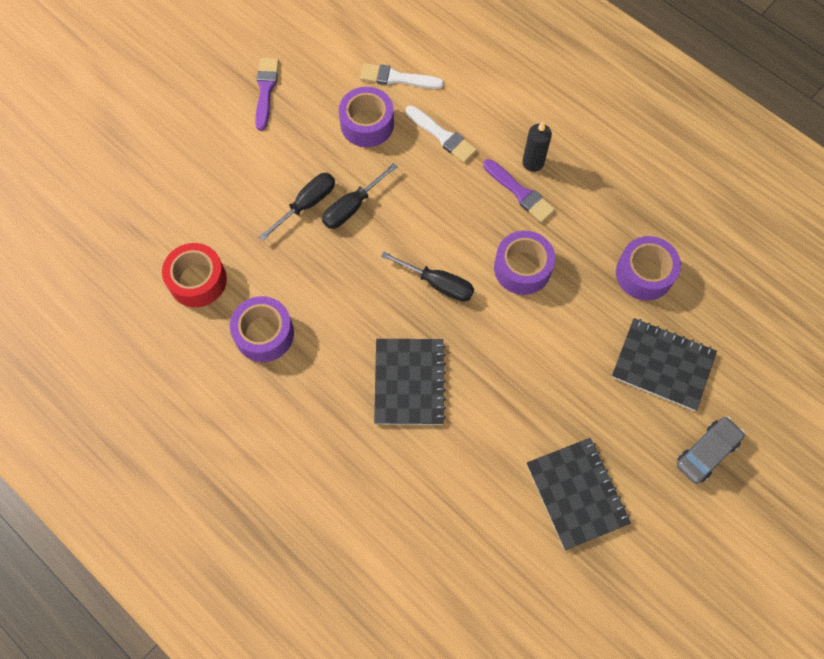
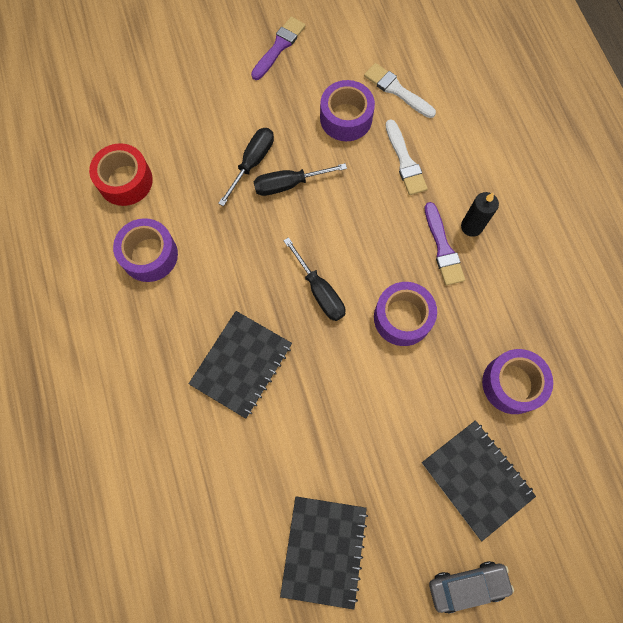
camera: 30 degrees right, 5 degrees up
(307, 204) = (253, 162): black screwdriver -> black screwdriver turned 45 degrees counterclockwise

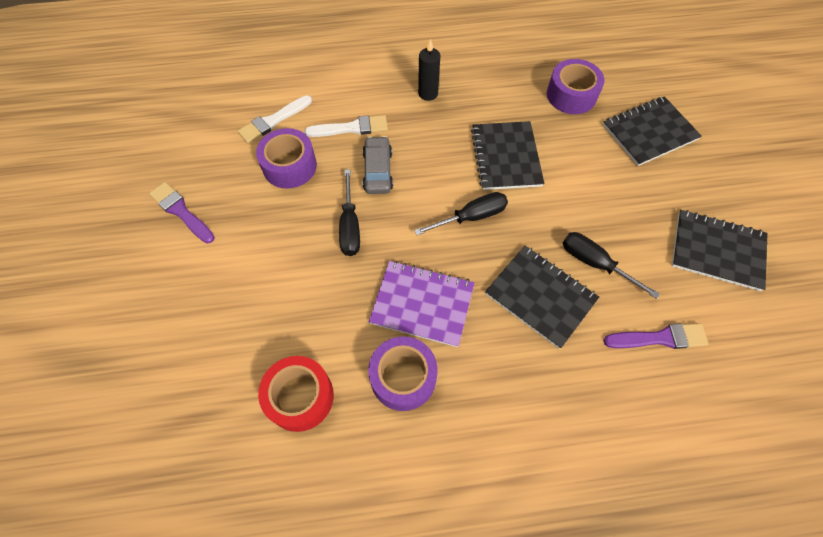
camera: 80 degrees left, 10 degrees down
(218, 260) = (422, 304): none -> purple notebook
(253, 162) = (315, 256): black screwdriver -> black screwdriver (594, 263)
(402, 317) = (506, 157): purple tape -> black notebook
(442, 248) = (444, 117): purple brush -> purple brush (659, 338)
(467, 585) = (734, 154): grey car -> grey car (378, 171)

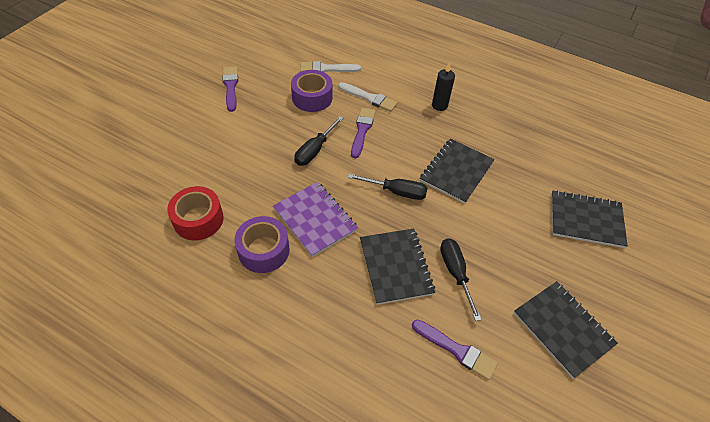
camera: 35 degrees right, 10 degrees down
(378, 171) = (362, 130): grey car -> purple brush
(571, 95) = (545, 162): purple tape -> none

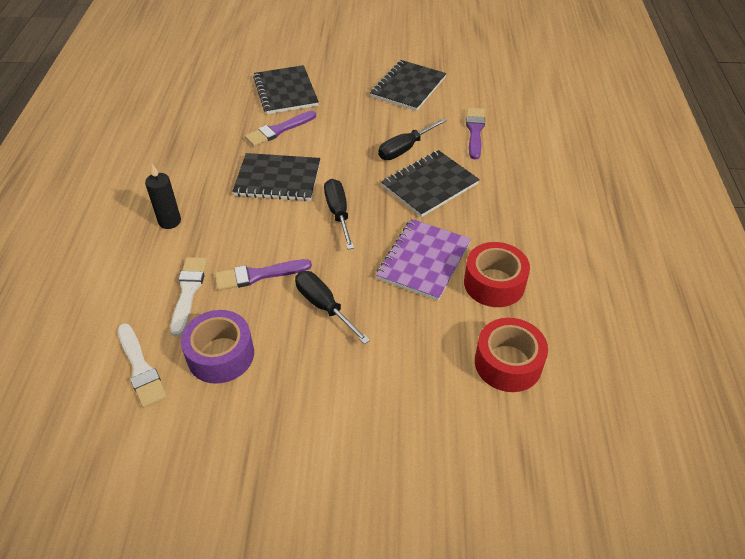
camera: 115 degrees left, 5 degrees down
(230, 87) = (250, 478): purple brush -> purple brush (279, 130)
(263, 250) = (494, 283): purple tape -> red tape
(314, 150) = (323, 306): black screwdriver -> black screwdriver turned 135 degrees counterclockwise

